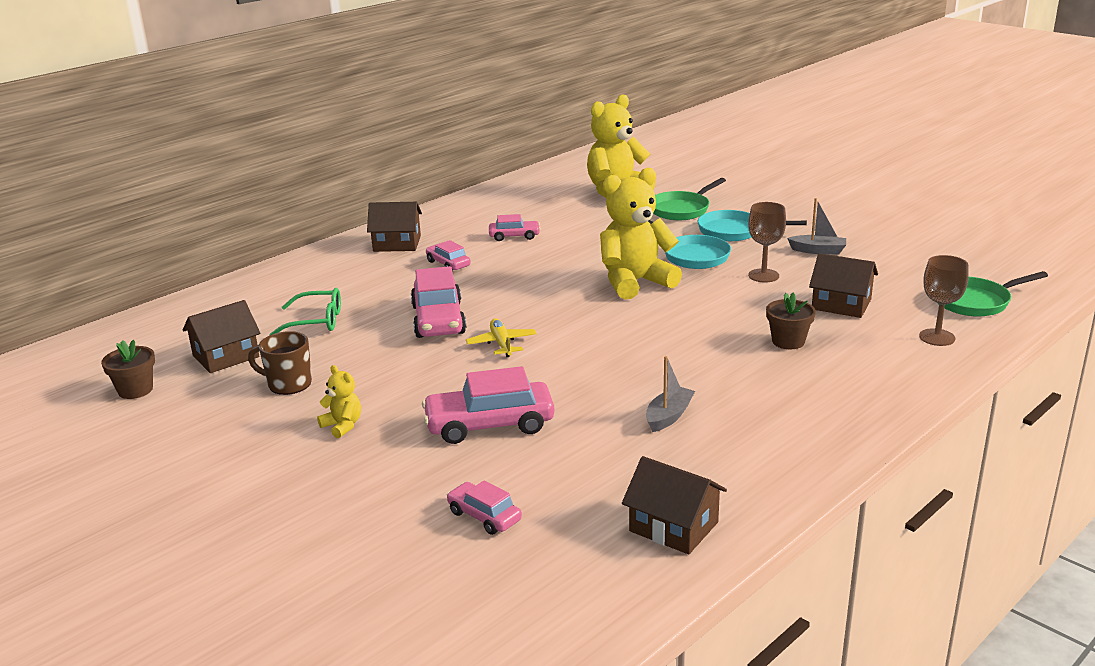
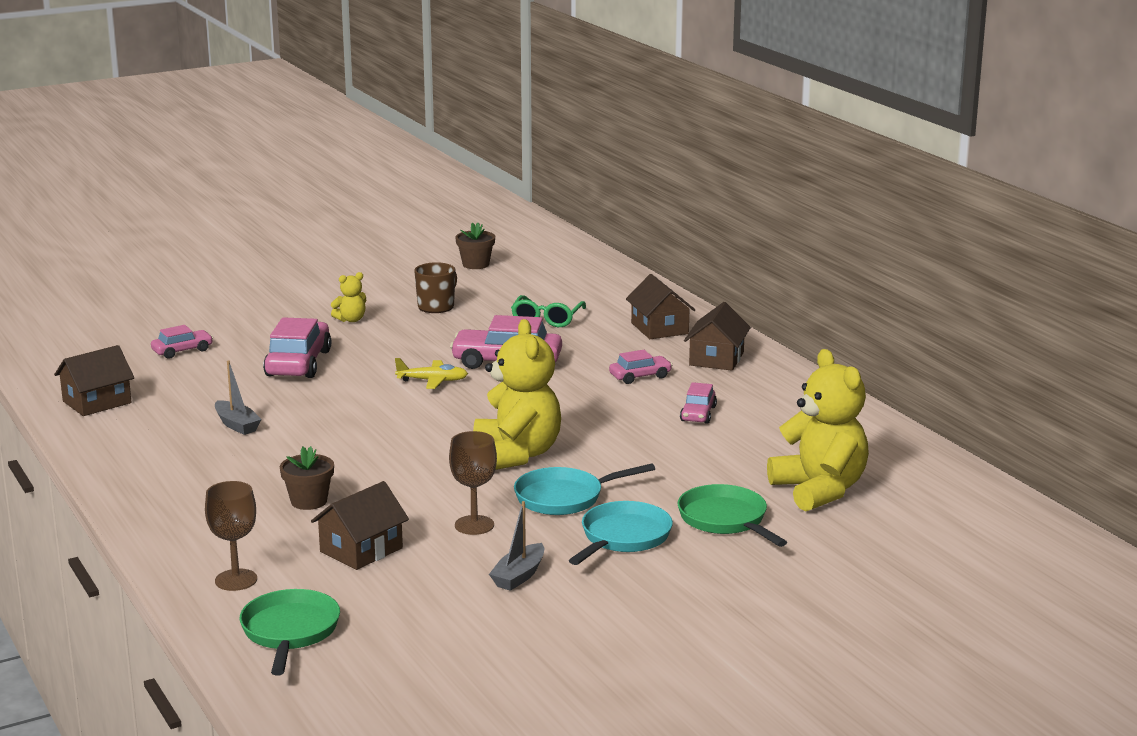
camera: 105 degrees right, 5 degrees down
(226, 356) = (507, 289): brown house -> brown house (659, 328)

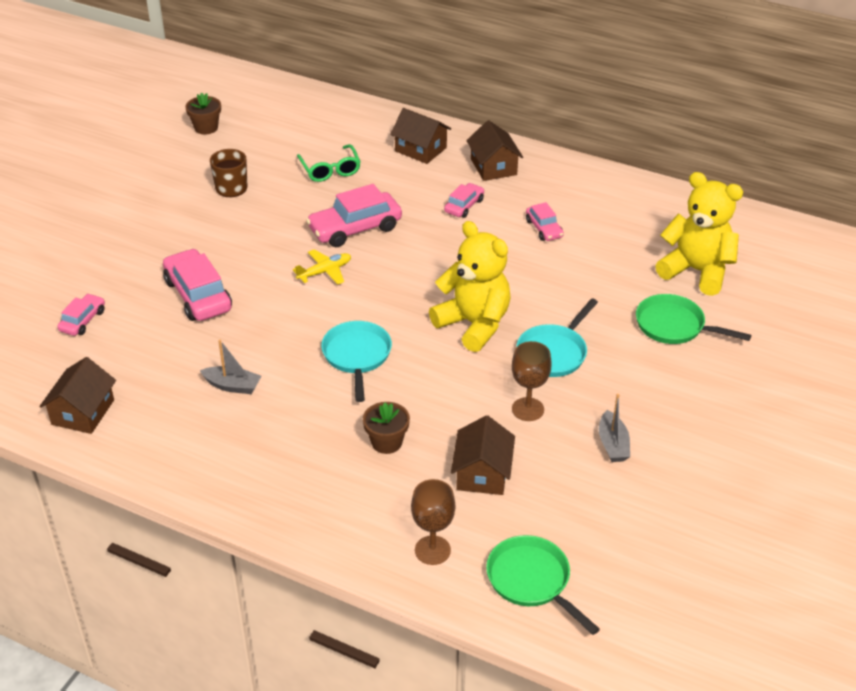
camera: 35 degrees left, 20 degrees up
(351, 320) = (181, 228): yellow teddy bear -> none
(623, 537) = (633, 374): turquoise pan -> turquoise pan (357, 356)

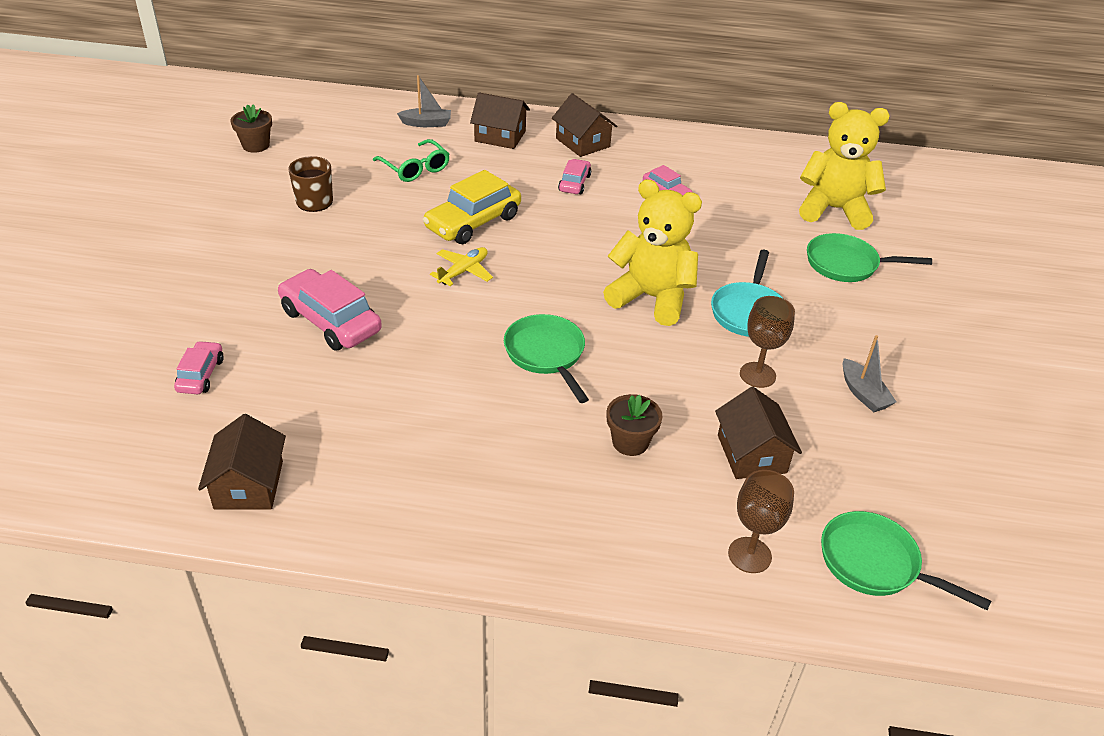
camera: 20 degrees left, 0 degrees up
(232, 386) = (421, 415): grey boat -> grey boat (426, 123)
(355, 229) = (473, 222): pink car -> yellow car
(357, 356) = (546, 354): turquoise pan -> green pan

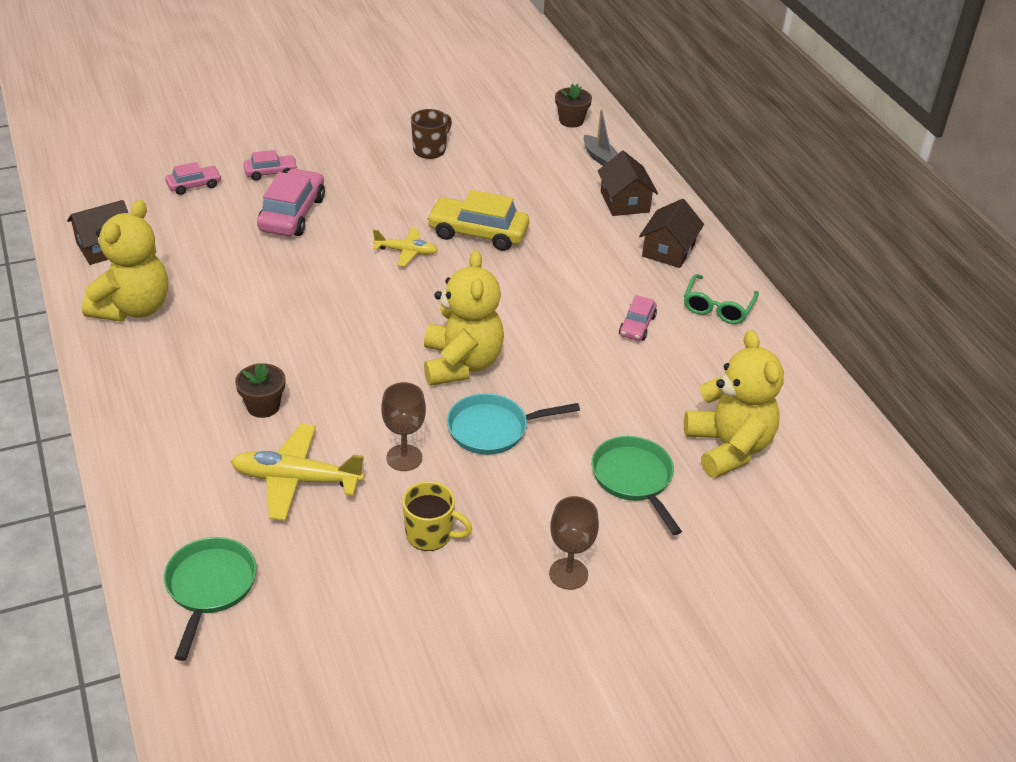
camera: 60 degrees right, 0 degrees up
(256, 145) = (476, 95): brown flower pot -> brown flower pot (571, 121)
(390, 494) = (133, 308): none -> yellow teddy bear
(415, 168) = (525, 177): green glasses -> green glasses (718, 307)
(546, 354) = (336, 329): green pan -> none
(574, 183) = (594, 267): pink car -> pink car (271, 172)
(749, 555) = (177, 508): brown goblet -> brown goblet (568, 574)
(751, 454) = (296, 480): brown house -> yellow plane
(863, 394) = (430, 535): grey boat -> yellow mug

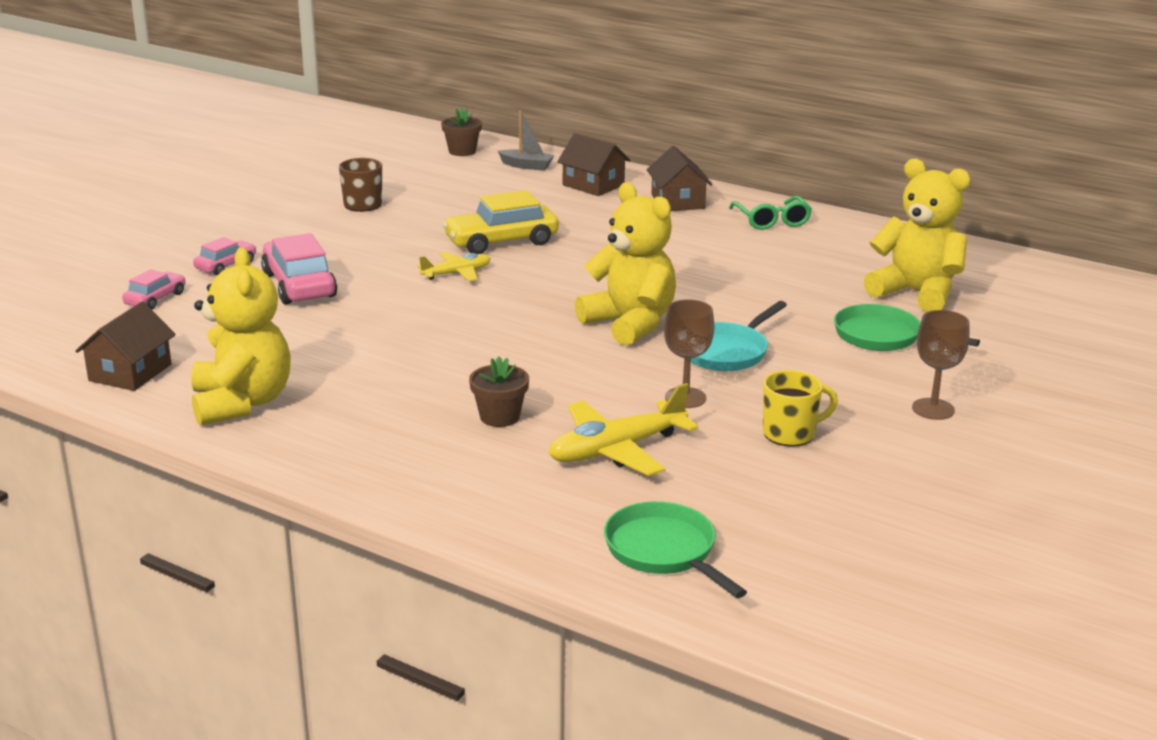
camera: 35 degrees left, 15 degrees down
(637, 326) = (730, 251): pink car -> none

